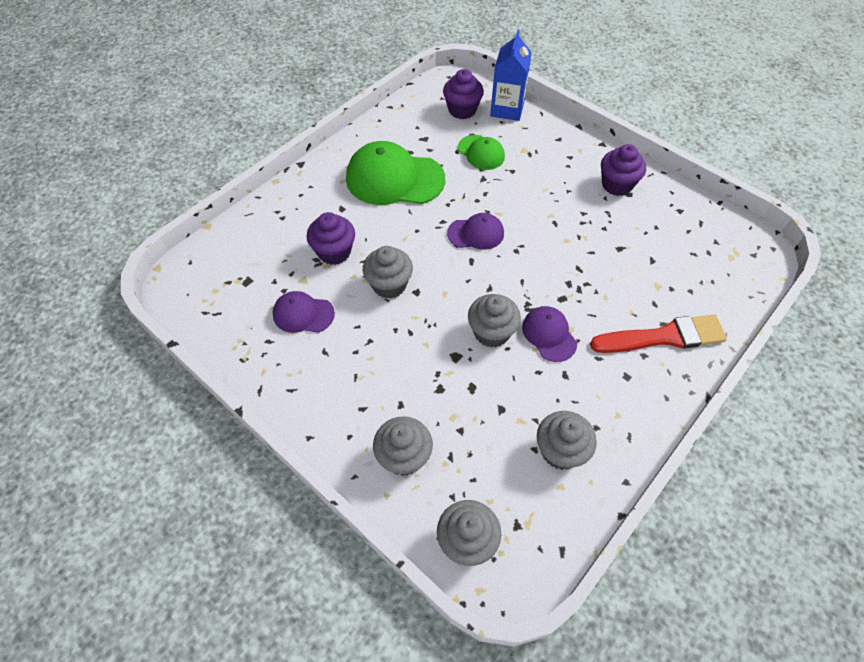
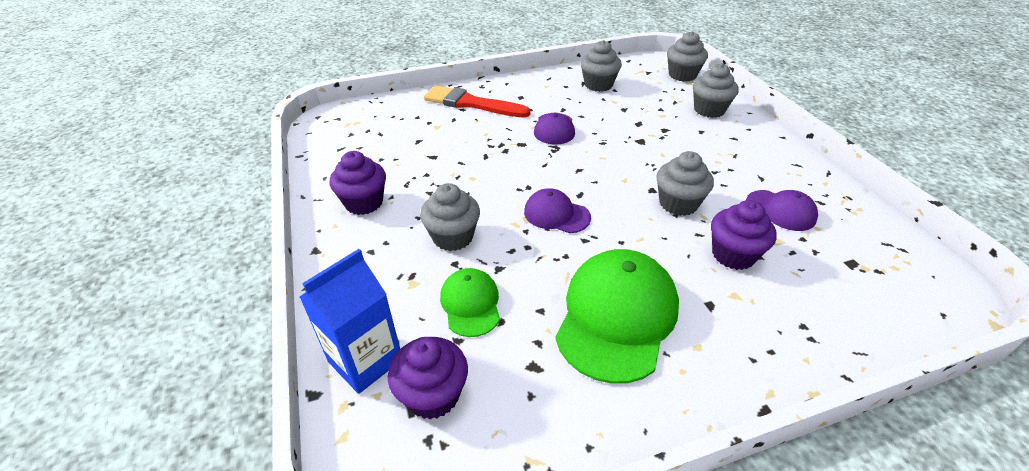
camera: 150 degrees left, 15 degrees down
(394, 179) = (617, 316): green cap -> green cap turned 105 degrees counterclockwise
(491, 332) = (600, 144): grey cupcake -> grey cupcake (453, 237)

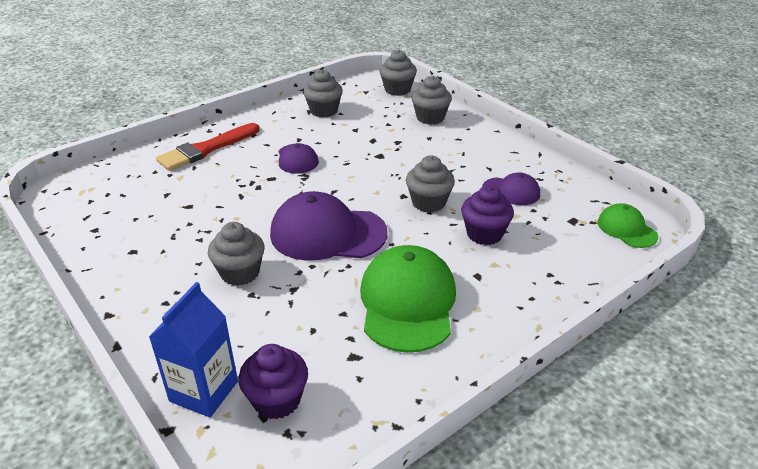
camera: 20 degrees left, 5 degrees down
(364, 203) = (137, 262): purple cupcake -> none
(470, 304) = (280, 323): green cap -> green cap (626, 229)
(472, 103) = (206, 149): red brush -> red brush turned 45 degrees counterclockwise
(556, 214) = (327, 233): purple cap -> purple cap, size x1.87

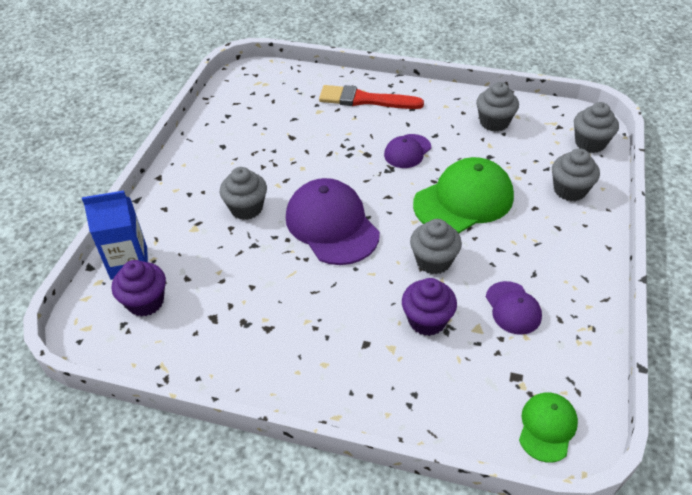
camera: 55 degrees right, 10 degrees up
(407, 302) = (294, 316): green cap -> green cap (464, 200)

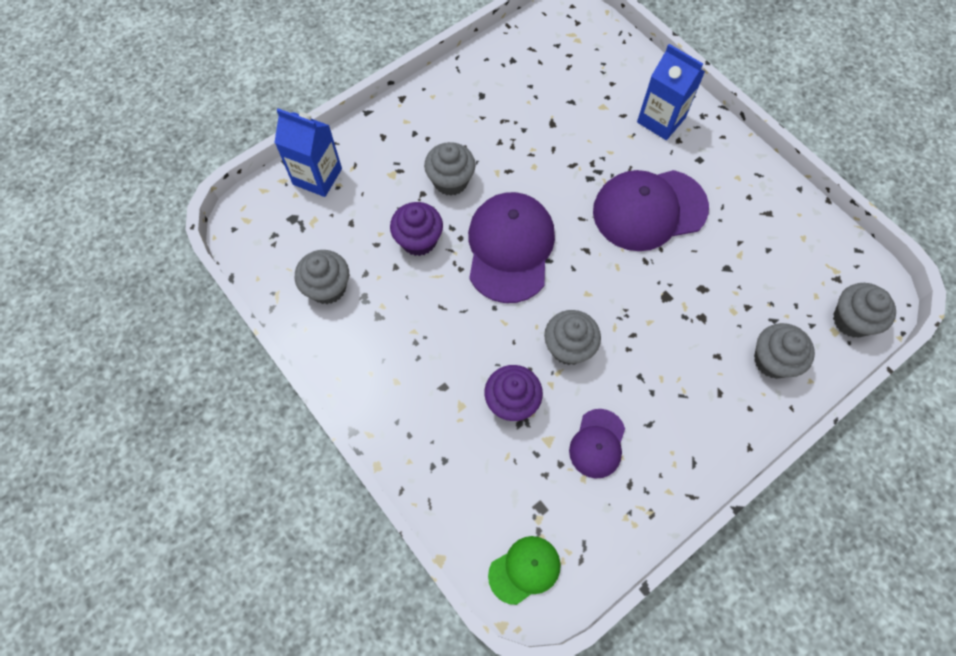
camera: 35 degrees right, 20 degrees up
(145, 302) = (304, 225): purple cupcake -> purple cupcake (418, 240)
(365, 100) = (661, 120): red brush -> blue carton
(407, 151) = (649, 210): purple cap -> purple cap, size x1.87
(464, 200) = (655, 301): green cap -> none
(494, 122) = (770, 230): grey cupcake -> grey cupcake (327, 287)

